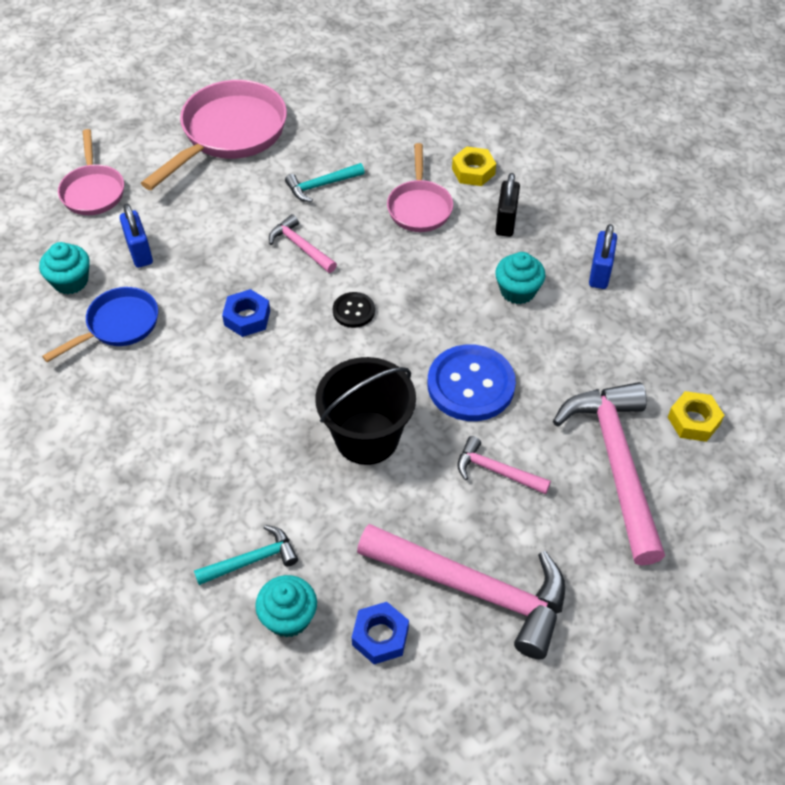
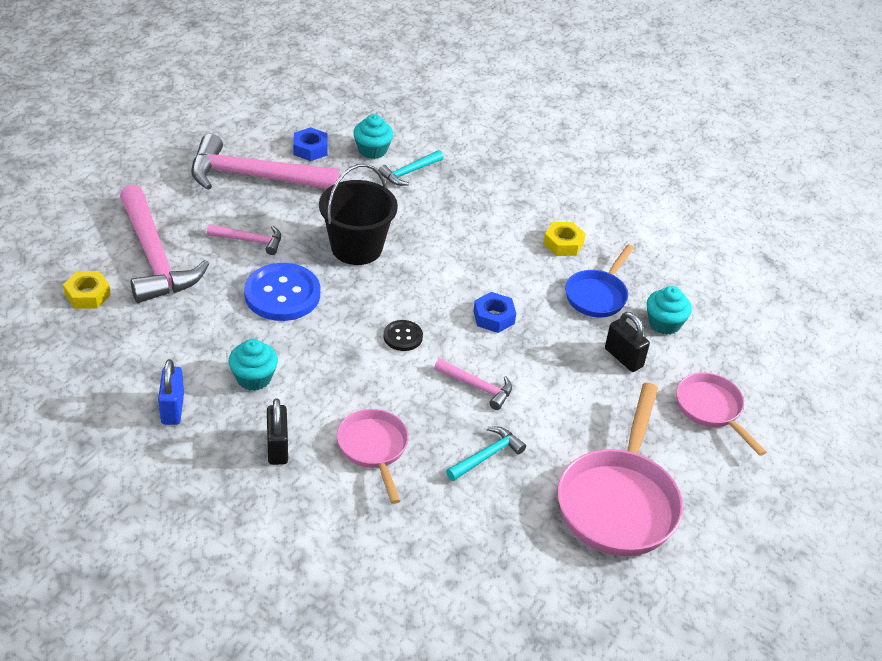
camera: 160 degrees right, 10 degrees down
(139, 252) = (623, 358): blue padlock -> black padlock
(473, 171) = (325, 503): yellow nut -> yellow nut (563, 244)

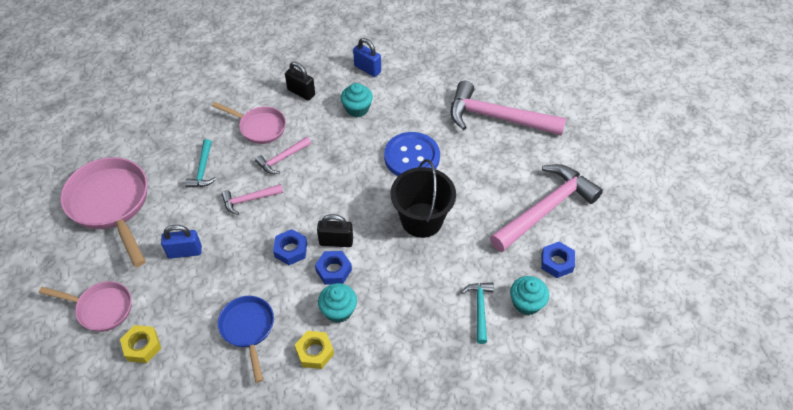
camera: 135 degrees right, 10 degrees up
(87, 295) = (487, 76): yellow nut -> yellow nut (142, 346)
(250, 241) = (476, 169): pink hammer -> pink hammer (282, 159)
(403, 337) = (322, 191): black button -> none
(478, 276) = (334, 270): none -> blue nut
(589, 393) = (185, 252): none -> blue padlock
(623, 358) = (187, 295): black padlock -> black padlock (336, 241)
(664, 323) = (184, 349): turquoise cupcake -> turquoise cupcake (338, 310)

